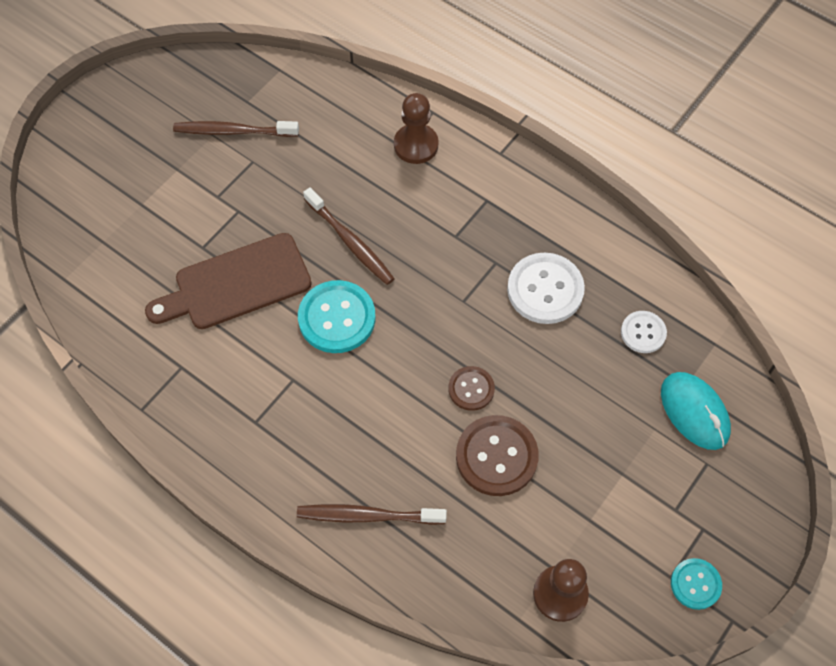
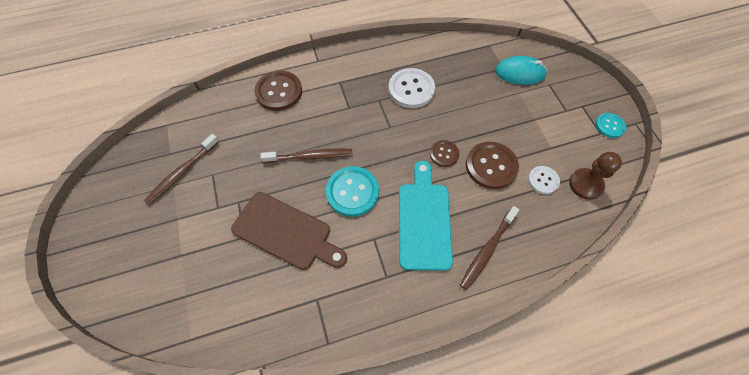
camera: 55 degrees left, 0 degrees up
(236, 284) = (286, 232): brown cutting board -> brown cutting board turned 75 degrees counterclockwise
(356, 420) = (424, 220): none -> turquoise cutting board
(416, 145) = (279, 92): brown pawn -> brown button
(643, 333) = (464, 66): white button -> white button (543, 180)

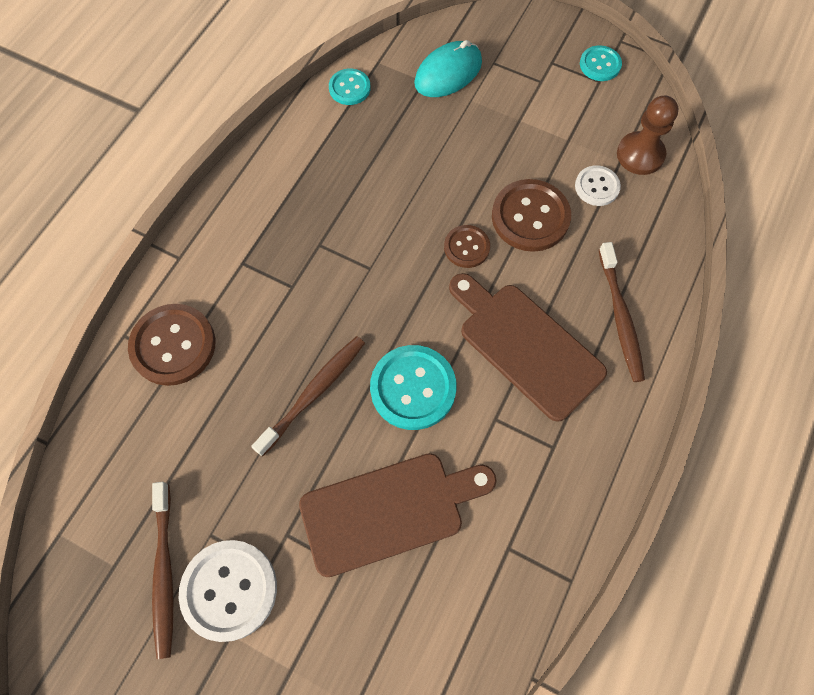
camera: 45 degrees left, 5 degrees up
(411, 89) = (344, 197): white button -> white button (229, 590)
(424, 220) = (525, 346): turquoise cutting board -> brown cutting board
(464, 46) = (349, 88): none -> turquoise button

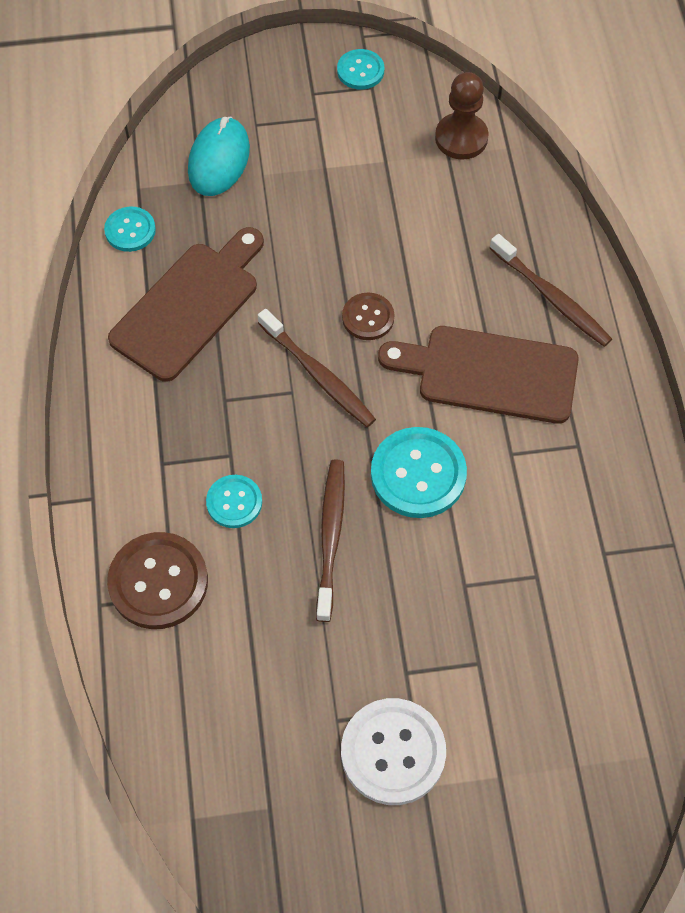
camera: 35 degrees left, 5 degrees down
(164, 571) = (321, 779): brown toothbrush -> brown toothbrush (318, 374)
(268, 322) = (234, 502): none -> turquoise button
(389, 510) = (480, 591): brown cutting board -> brown cutting board (189, 306)
(530, 217) = (405, 254): brown button -> none
(597, 187) = (444, 191): white button -> none

